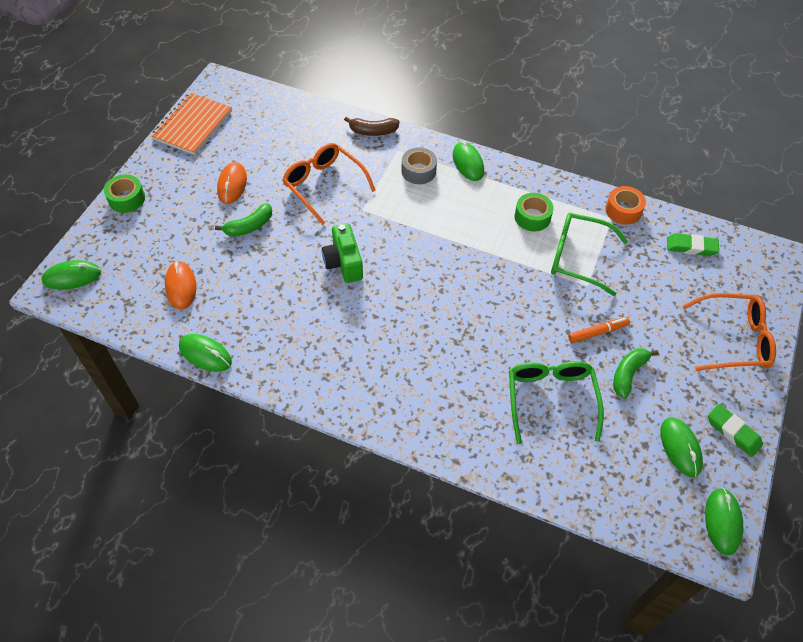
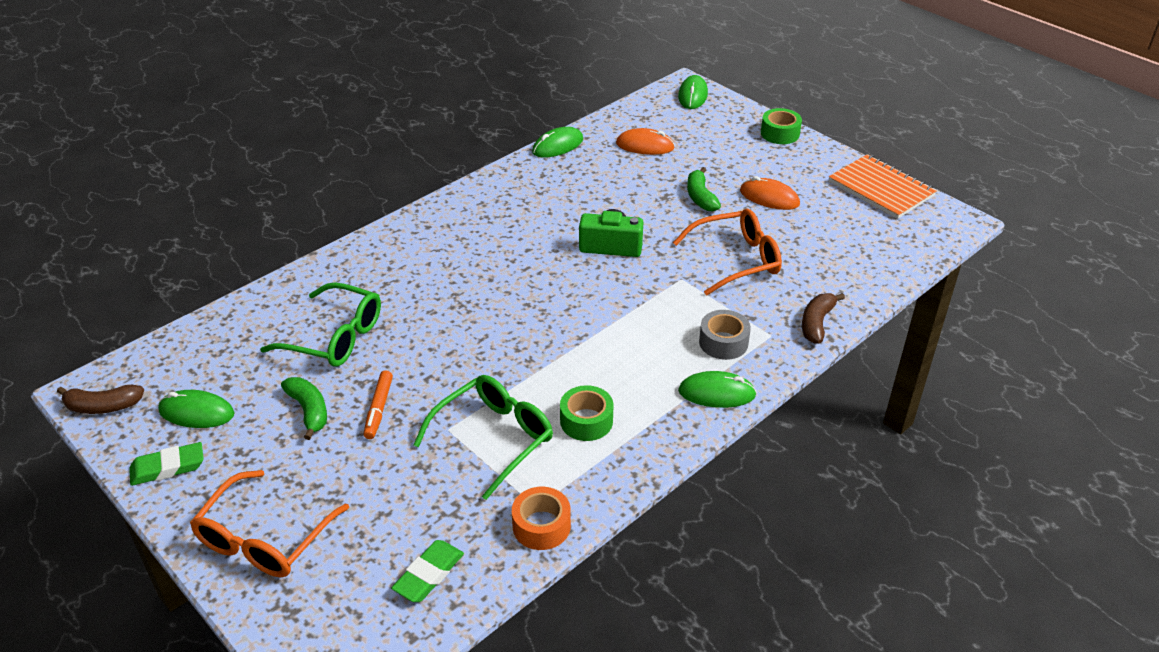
camera: 115 degrees right, 15 degrees down
(722, 522) = (103, 406): green mouse -> brown banana

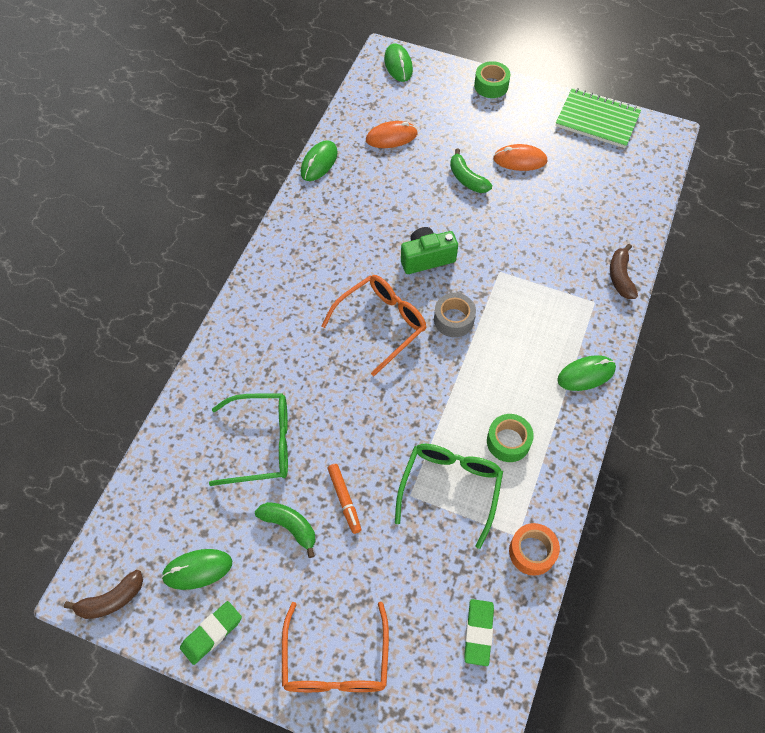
camera: 25 degrees left, 20 degrees up
(723, 342) = (564, 323): grey tape -> grey tape (454, 319)
(736, 260) = (529, 236): orange glasses -> orange glasses (381, 324)
(881, 189) = (597, 120): orange notebook -> green notebook

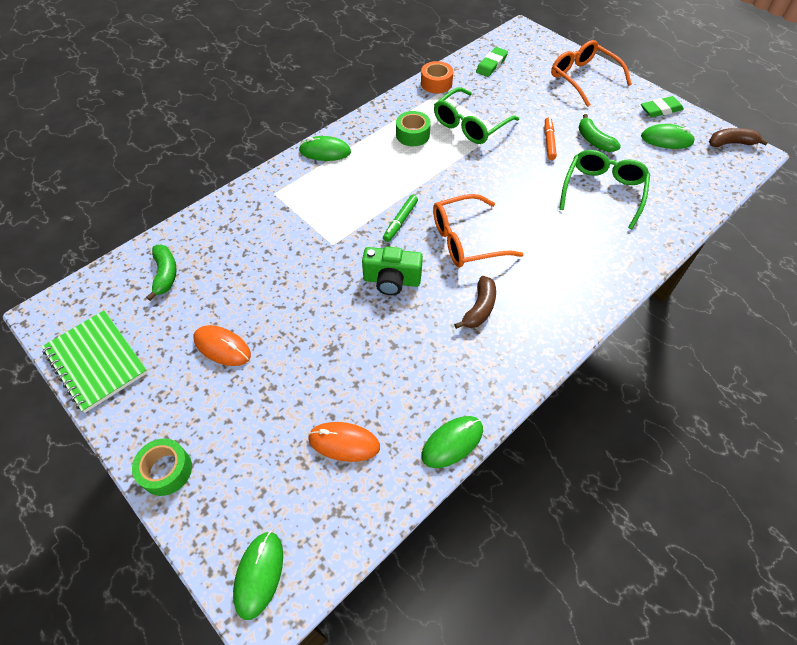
camera: 155 degrees left, 5 degrees down
(262, 444) = (602, 191): green glasses -> green glasses turned 90 degrees clockwise
(336, 661) = (583, 78): orange glasses -> orange glasses turned 60 degrees counterclockwise
(454, 319) = (400, 221): grey tape -> green marker
(467, 179) = (295, 348): green banana -> green banana (165, 274)
(620, 277) = (235, 203): brown banana -> brown banana (479, 308)

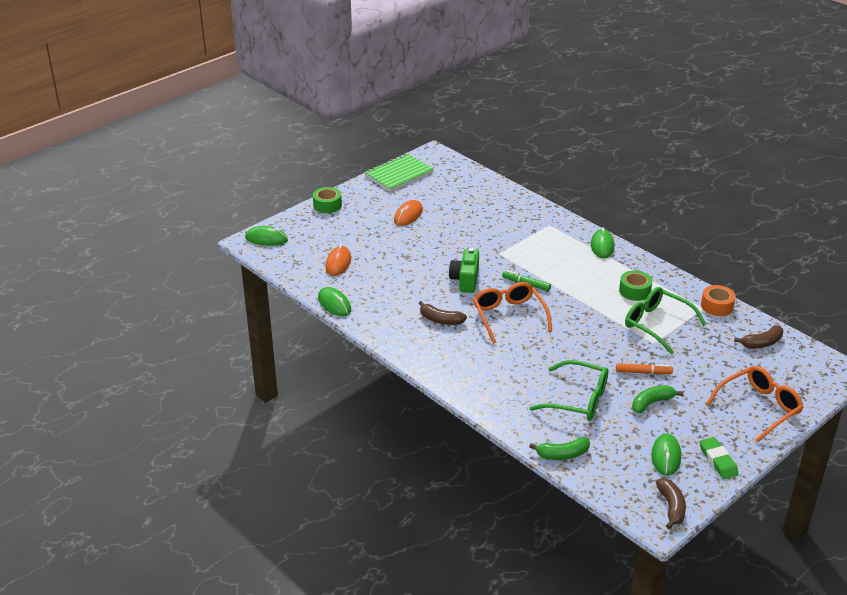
camera: 90 degrees right, 20 degrees down
(165, 274) = (466, 189): green banana -> green banana (562, 454)
(491, 65) = (762, 343): green eraser -> brown banana

